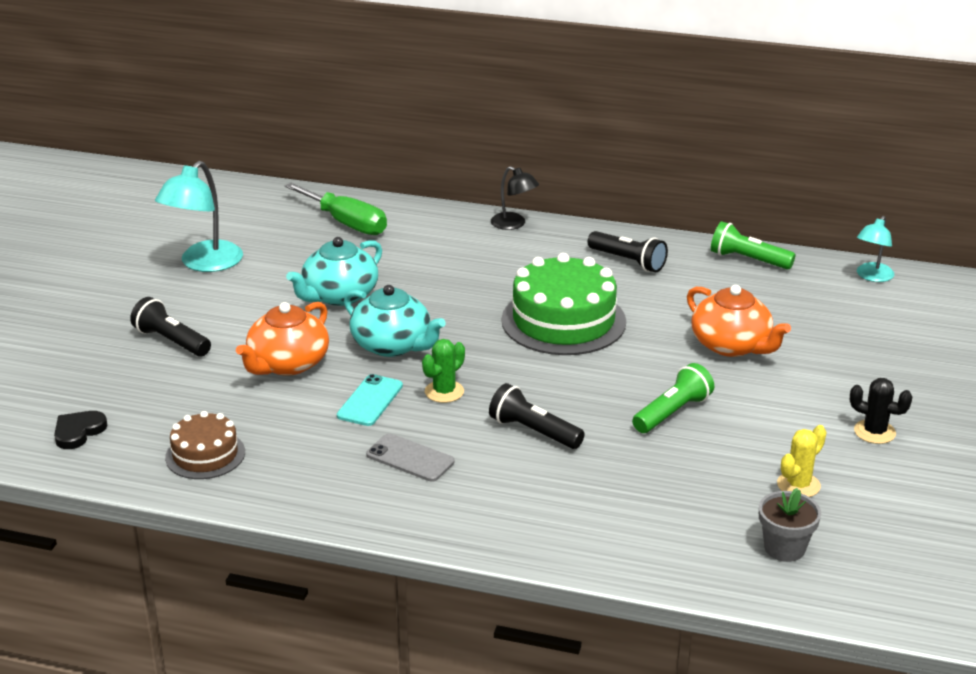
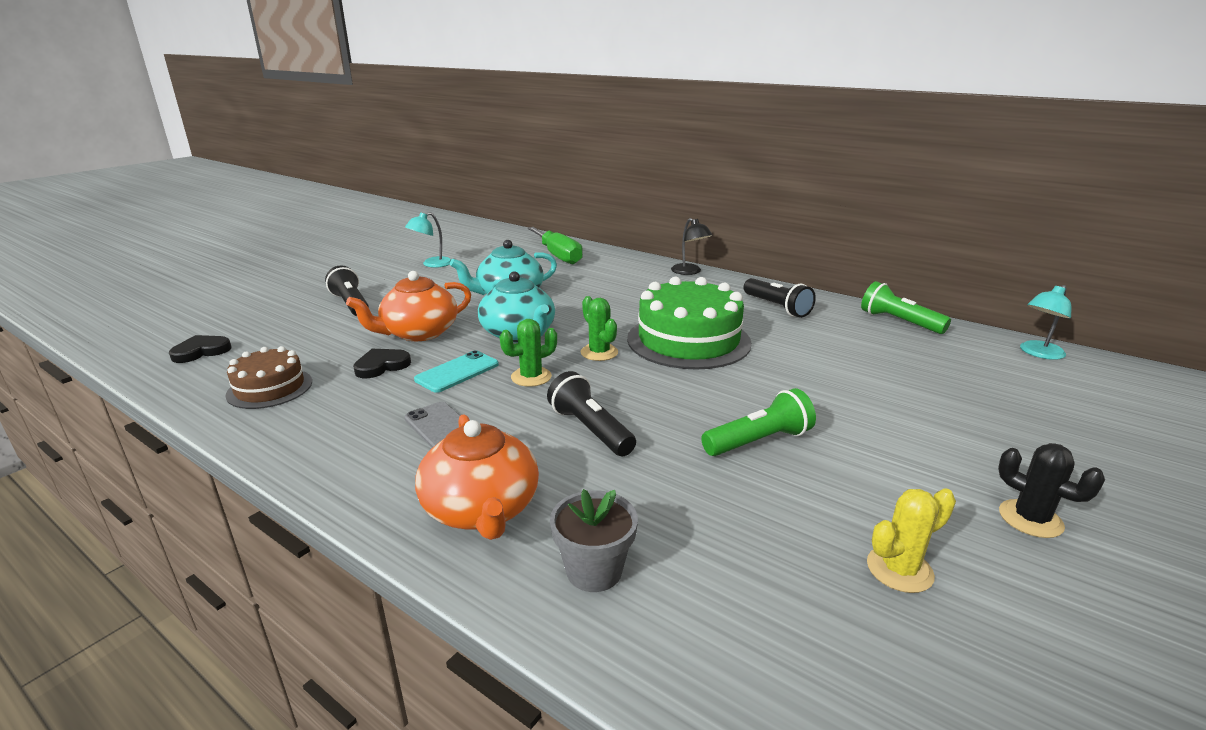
camera: 20 degrees right, 5 degrees down
(204, 263) = (432, 264): turquoise lamp -> turquoise lamp, size x0.60
(289, 409) = (381, 366): none -> black heart
(488, 352) = (599, 352): none -> green cactus
(732, 345) = (857, 388): orange teapot -> orange teapot (481, 509)
(784, 548) = (850, 673): grey flower pot -> grey flower pot (594, 570)

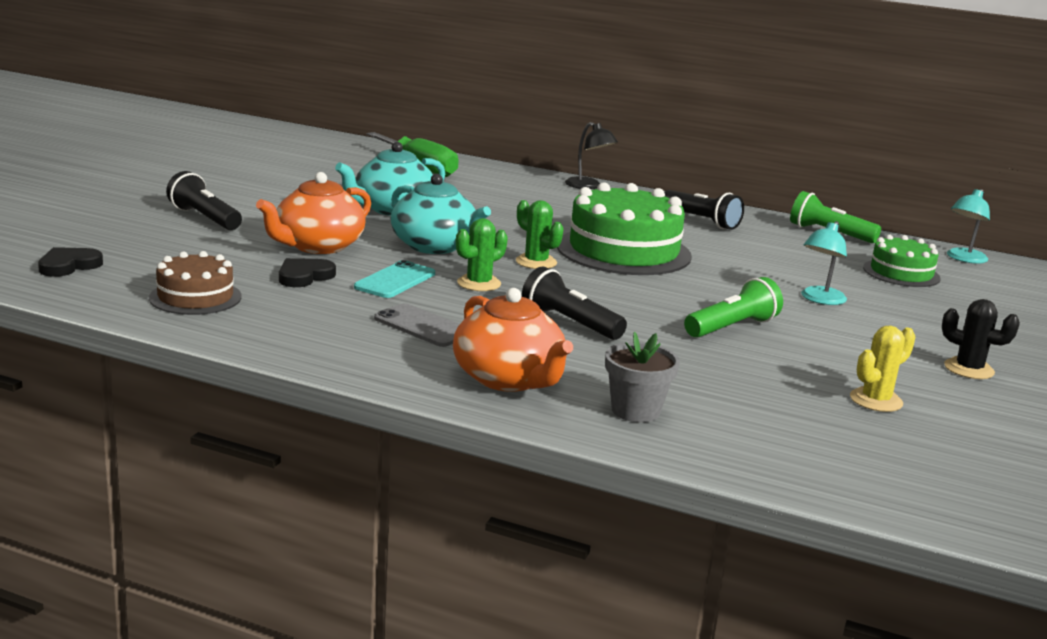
camera: 15 degrees left, 5 degrees down
(432, 264) = (266, 176): turquoise lamp -> turquoise lamp (820, 299)
(966, 371) = (901, 273): none -> green cake

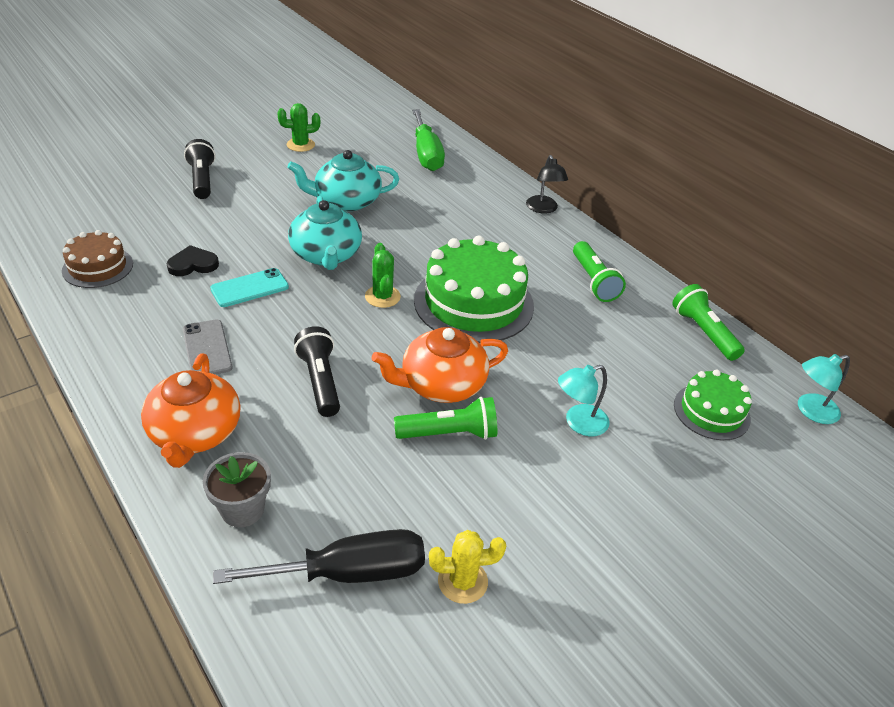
camera: 30 degrees right, 20 degrees up
(69, 265) = (62, 210): black heart -> none
(317, 246) = (242, 232): orange teapot -> orange teapot (441, 385)
(479, 283) = (307, 310): green cactus -> green cactus (300, 145)
(701, 221) = (594, 281): black flashlight -> green flashlight
(785, 420) = (348, 573): none -> black screwdriver
(969, 369) = (611, 575): black cactus -> none

